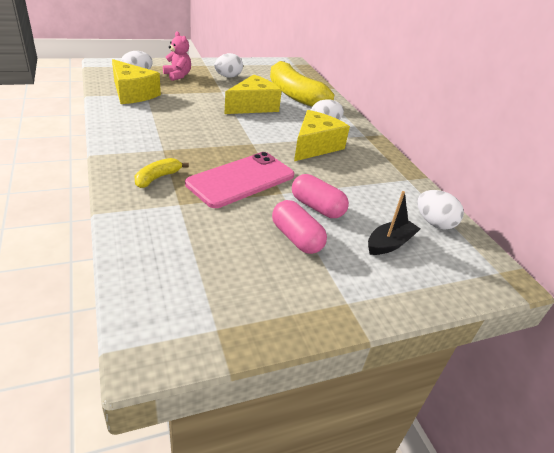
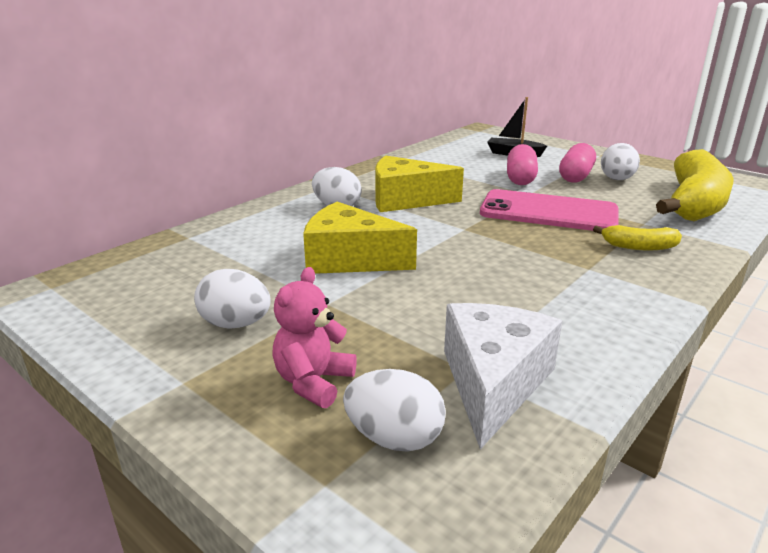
camera: 115 degrees left, 10 degrees down
(132, 93) = (493, 383): yellow cheese -> white cheese
(294, 94) = (247, 246): yellow banana -> yellow banana (693, 203)
(434, 223) = (456, 147): white egg -> white egg (616, 179)

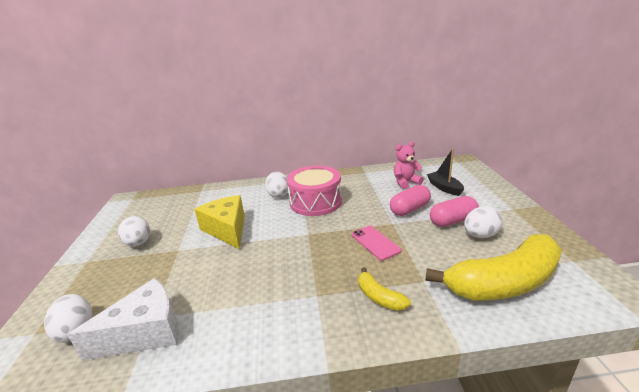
camera: 45 degrees right, 0 degrees up
(313, 382) = (107, 286): pink teddy bear -> pink teddy bear (406, 182)
(405, 200) = (315, 202): yellow cheese -> pink drum
(548, 212) = (375, 243): pink phone -> pink phone, size x0.54

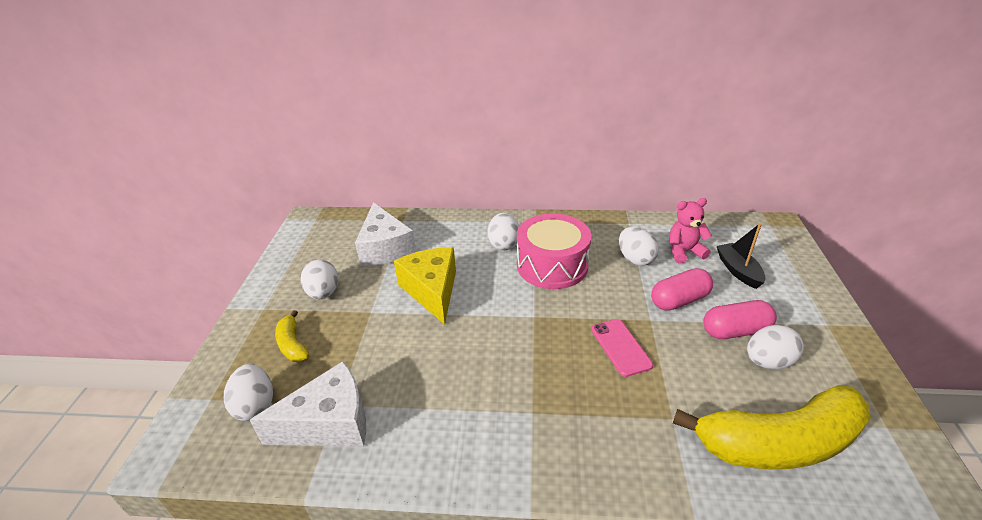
camera: 10 degrees right, 10 degrees up
(188, 209) = (385, 248): none -> white cheese
(373, 191) = (635, 259): none -> white egg
(379, 297) = (609, 431): yellow banana -> yellow banana (292, 344)

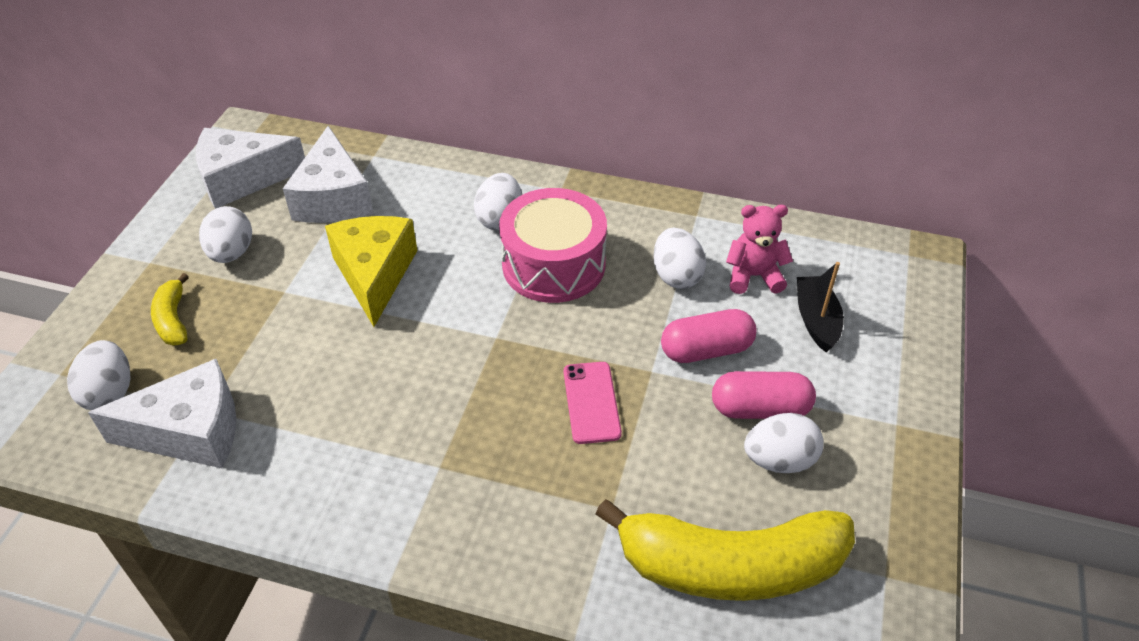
camera: 10 degrees right, 10 degrees up
(317, 246) = (242, 179): none -> white cheese

